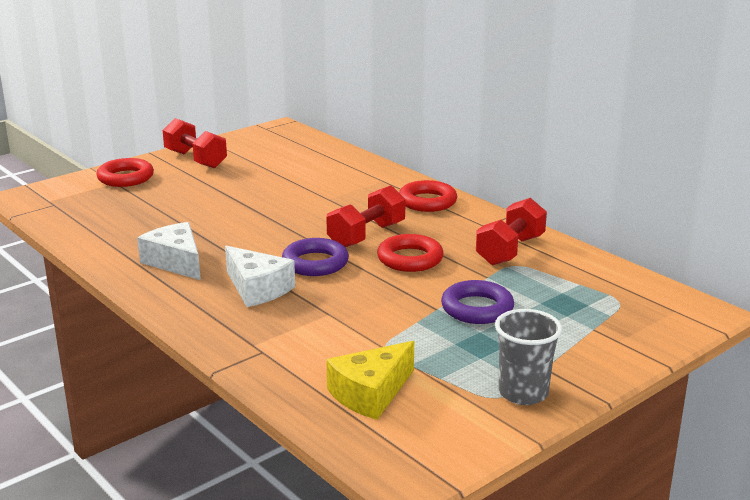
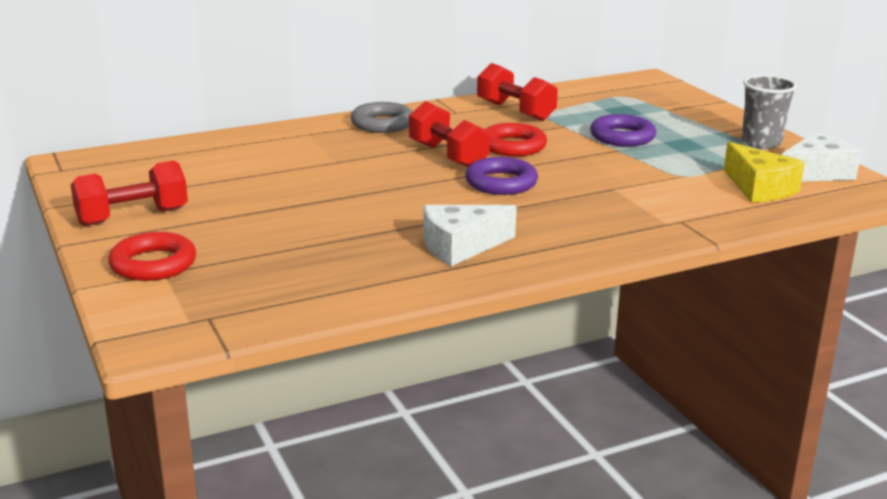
camera: 75 degrees left, 0 degrees up
(257, 289) = (548, 212): white cheese -> white cheese (816, 173)
(427, 201) = (382, 124): red ring -> grey ring

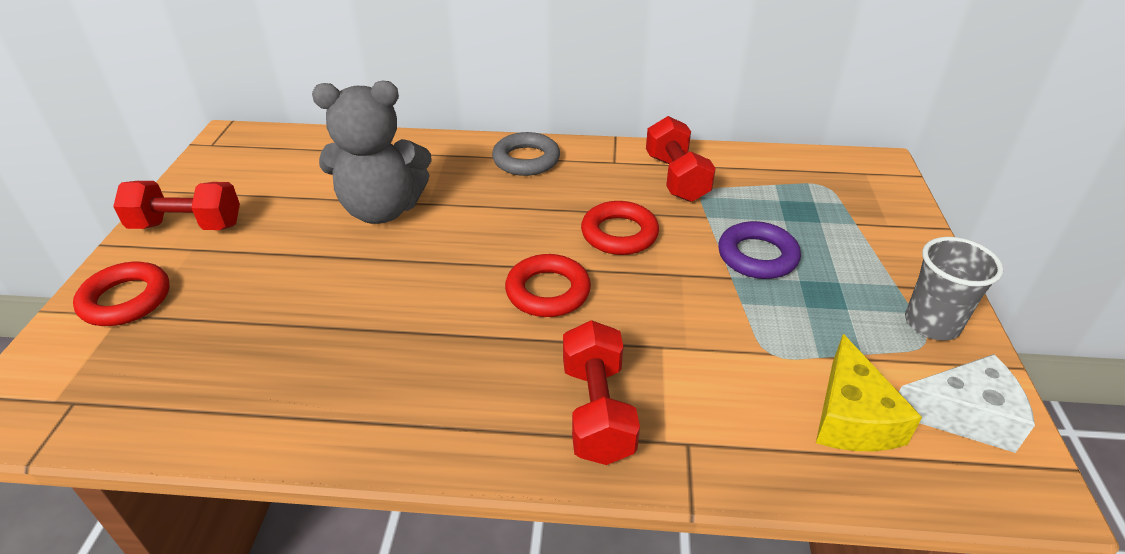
camera: 30 degrees right, 15 degrees up
(302, 172) = (382, 210): none -> grey teddy bear
(448, 156) = (538, 228): red dumbbell -> red dumbbell (597, 411)
(460, 246) = (399, 387): white cheese -> none
(501, 183) = (548, 291): purple ring -> red ring

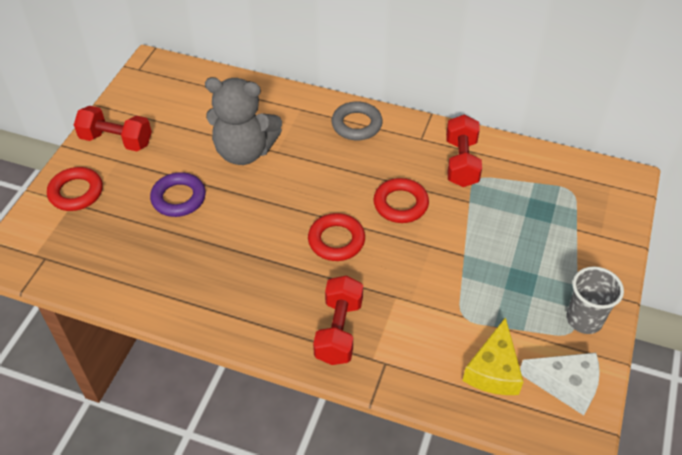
camera: 15 degrees right, 10 degrees up
(757, 256) = (490, 242): purple ring -> purple ring (178, 198)

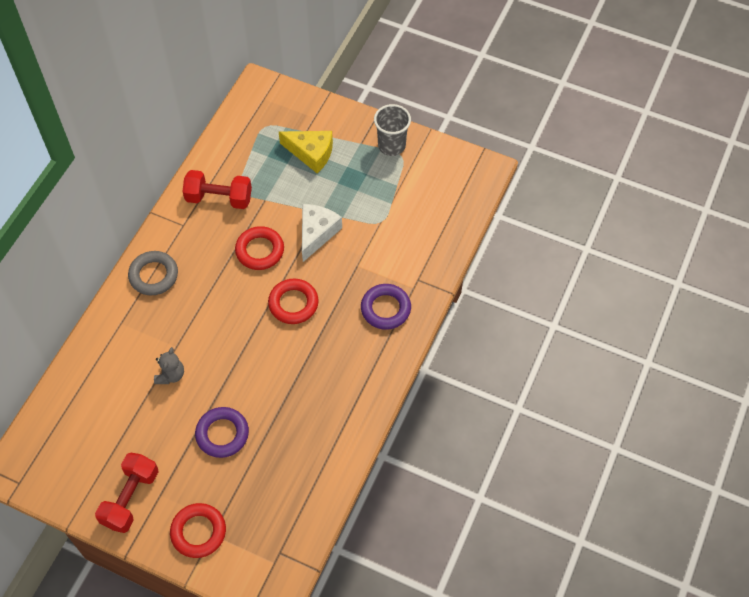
camera: 85 degrees left, 10 degrees up
(244, 151) = (170, 375): grey teddy bear -> grey teddy bear, size x0.45
(339, 330) = (385, 309): red dumbbell -> purple ring
(493, 370) = (429, 210): yellow cheese -> yellow cheese (311, 153)
(566, 385) = (445, 168): white cheese -> white cheese (317, 233)

